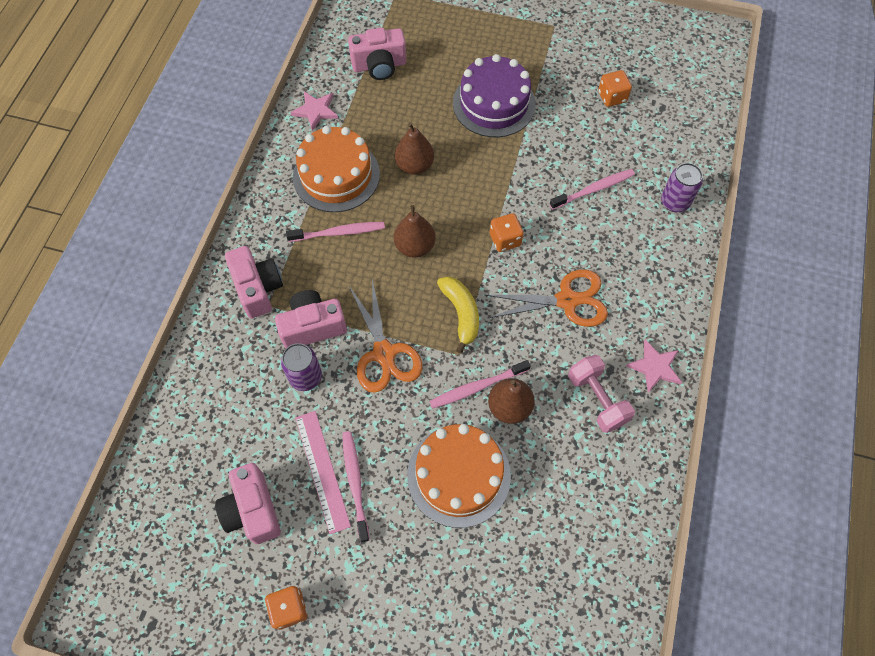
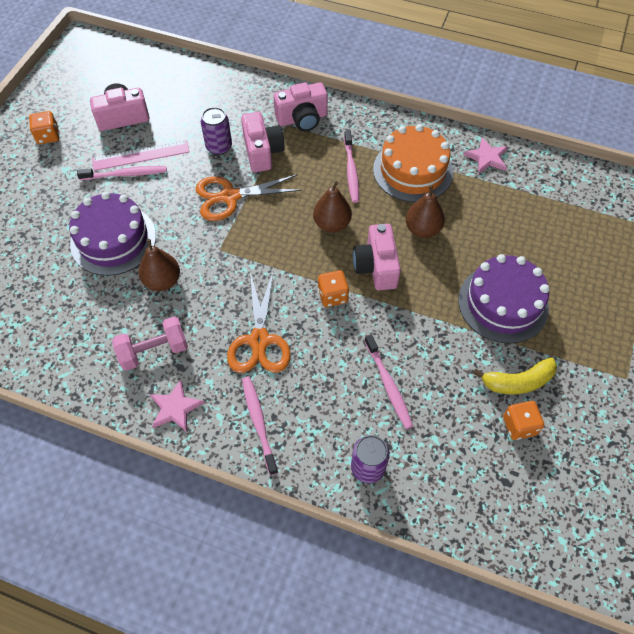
camera: 95 degrees right, 5 degrees down
(379, 65) = (547, 208): pink camera -> pink camera (376, 267)
(458, 475) = (113, 240): orange cake -> purple cake
(461, 314) = (258, 253): yellow banana -> yellow banana (518, 382)
(477, 387) = (186, 259): pink toothbrush -> pink toothbrush (258, 422)

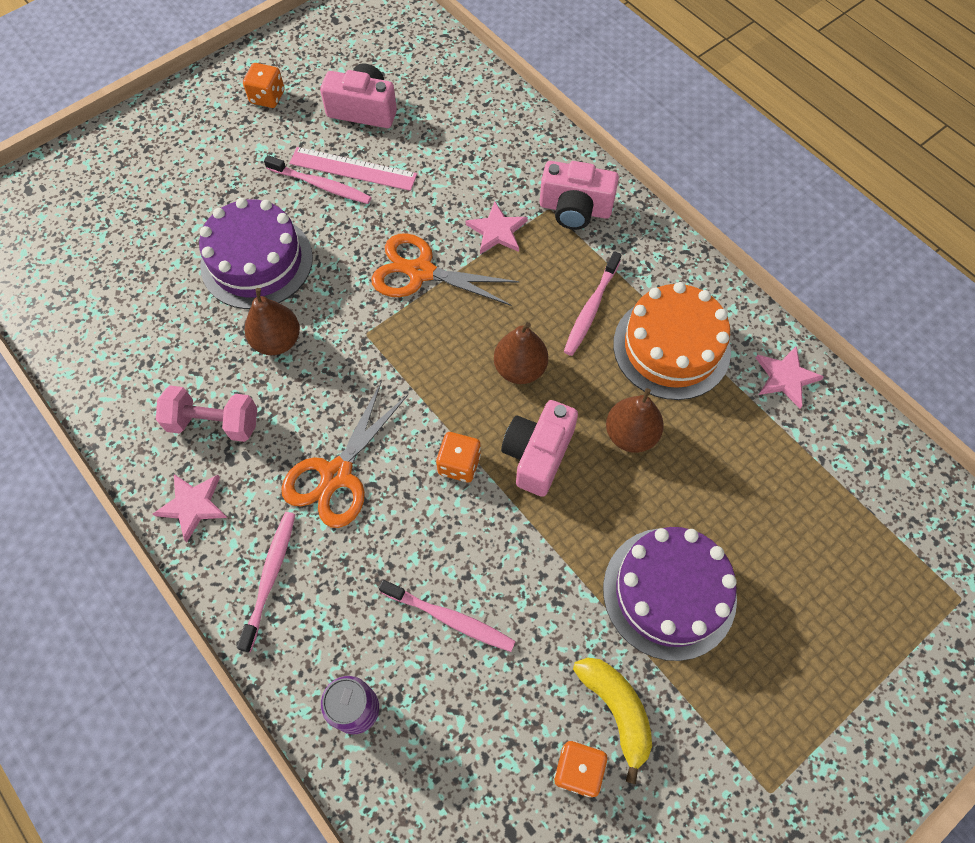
camera: 30 degrees right, 5 degrees up
(219, 147) = (449, 200): purple can -> none
(262, 152) = (497, 231): pink camera -> pink star
(388, 385) = (450, 618): pink toothbrush -> pink toothbrush turned 75 degrees counterclockwise
(518, 382) = (616, 710): yellow banana -> yellow banana turned 135 degrees counterclockwise

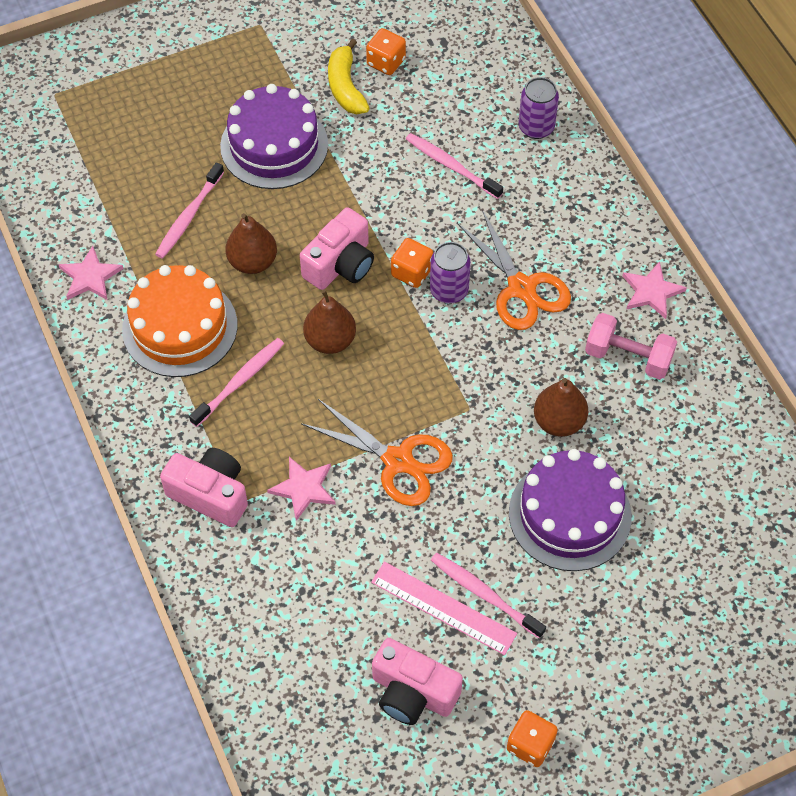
camera: 165 degrees left, 5 degrees down
(270, 577) = (590, 224): pink toothbrush -> pink toothbrush (189, 216)
(337, 475) = (521, 288): orange scissors -> orange scissors turned 105 degrees clockwise
(414, 452) = (449, 290): none -> purple can

